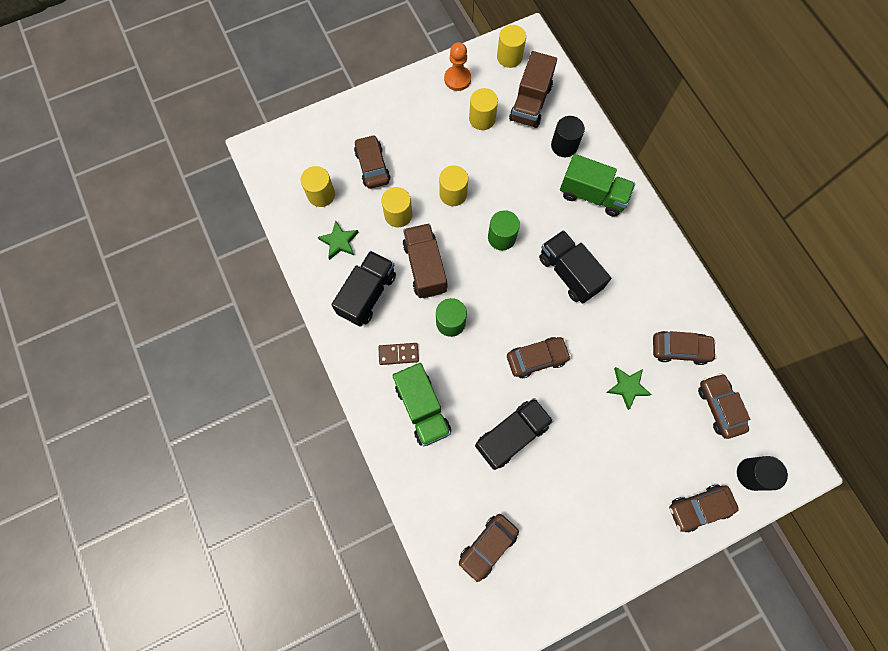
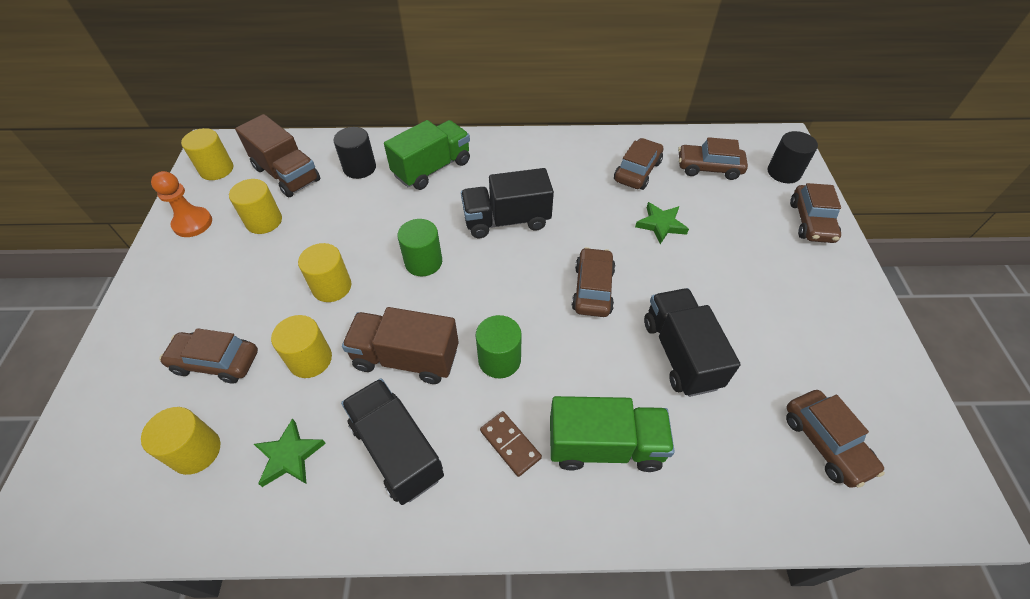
camera: 65 degrees left, 20 degrees down
(398, 354) = (510, 444): brown domino -> brown domino turned 60 degrees counterclockwise

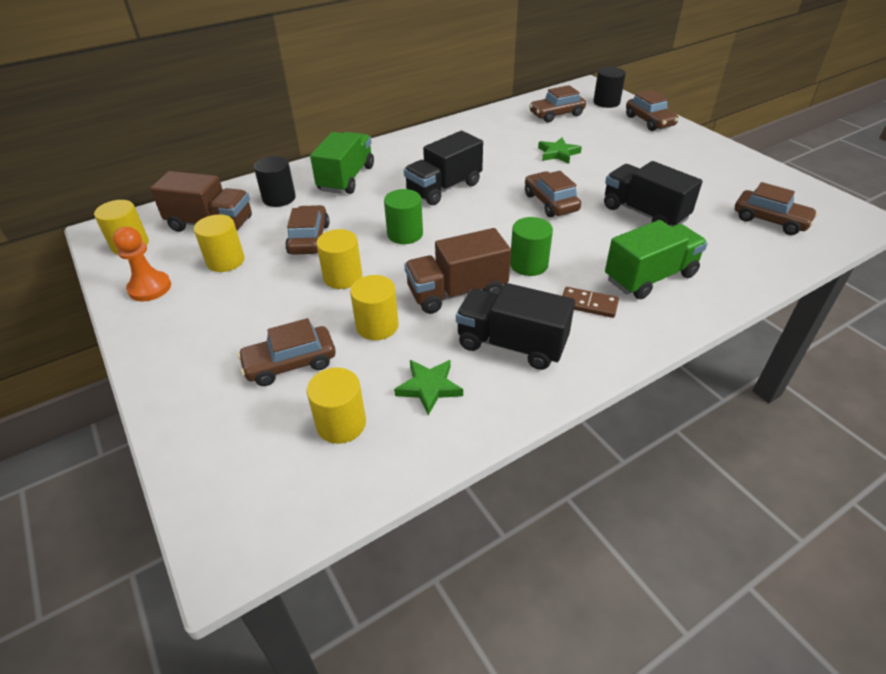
camera: 30 degrees left, 10 degrees down
(637, 171) = (510, 131): brown car -> brown car (309, 239)

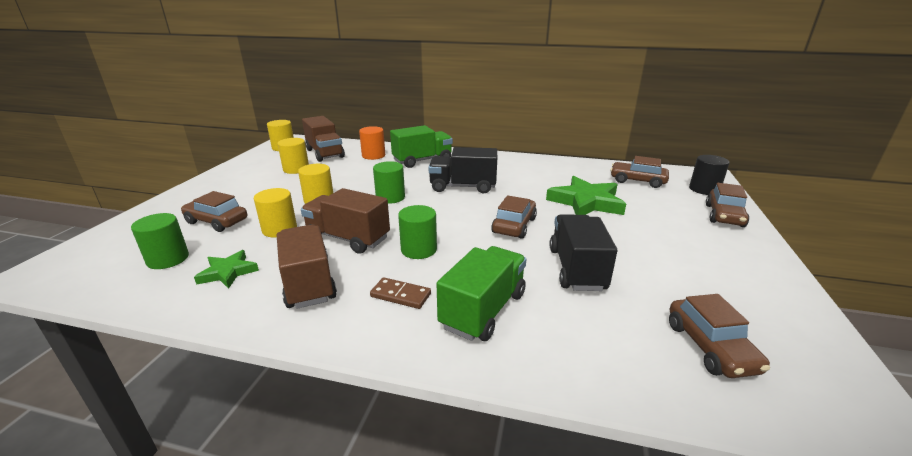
camera: 45 degrees right, 15 degrees down
(150, 288) = (252, 165): orange pawn -> none
(279, 198) = (373, 155): black cylinder -> orange cylinder
(309, 239) = (345, 177): brown car -> none
(341, 424) = (168, 259): yellow cylinder -> green cylinder
(511, 344) = (308, 283): black truck -> brown truck
(558, 153) = (586, 202): green star -> green star, size x1.79
(588, 304) = (400, 295): brown domino -> brown domino turned 45 degrees counterclockwise
(650, 277) = (483, 310): green truck -> green truck turned 75 degrees counterclockwise

